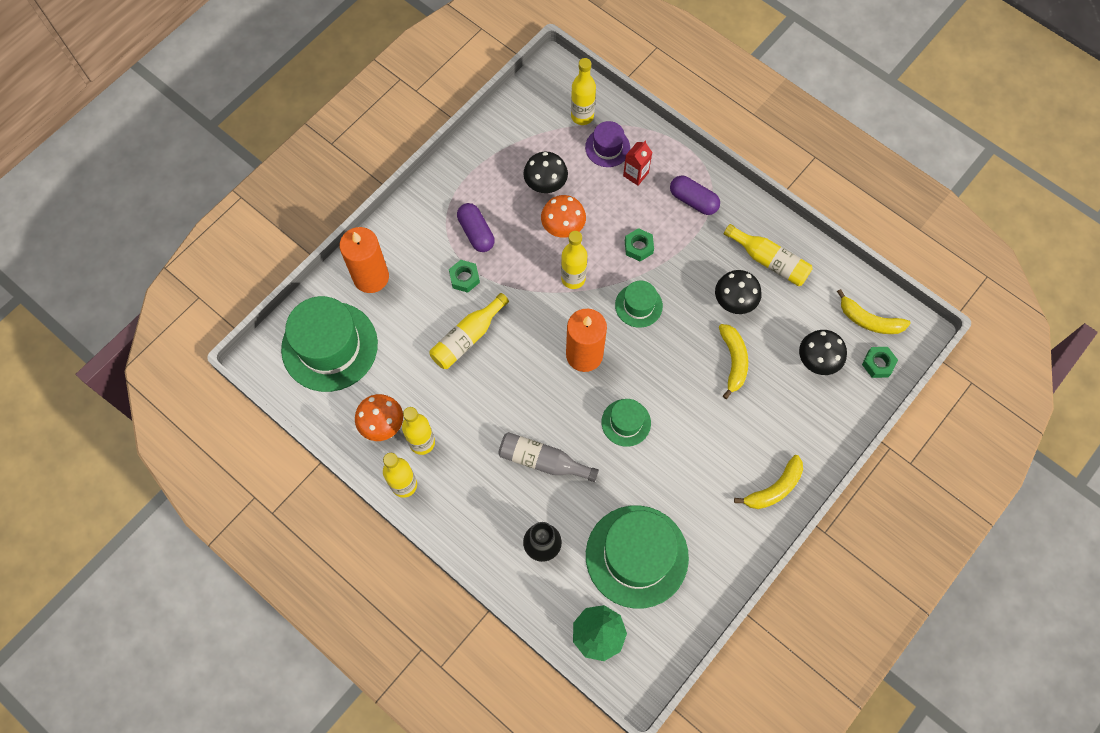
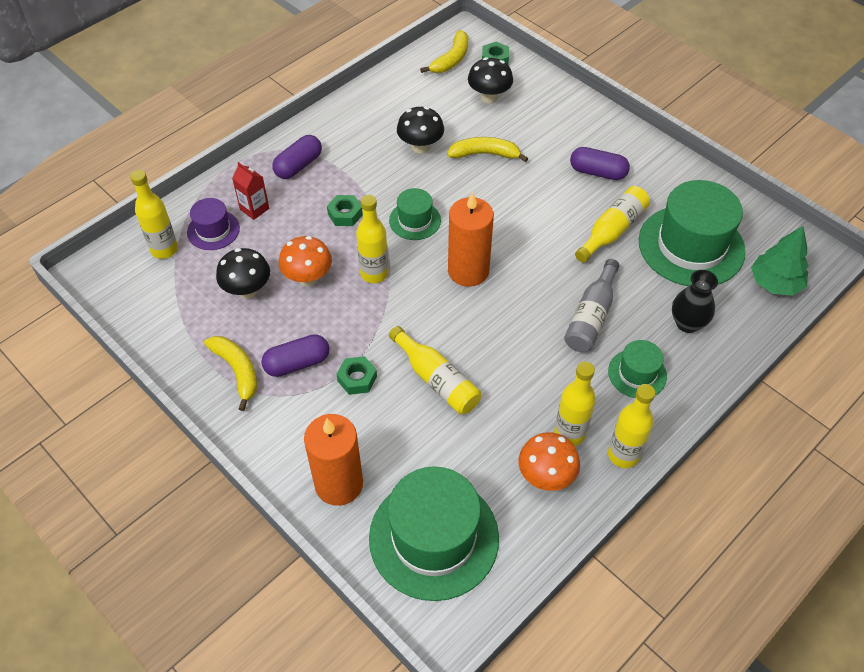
camera: 85 degrees left, 15 degrees down
(626, 422) = (548, 242): green hat -> green hat (637, 374)
(724, 469) = (597, 172): none -> purple capsule
(769, 261) = (379, 117): yellow bottle -> yellow bottle (612, 231)
(774, 488) = (616, 140): yellow banana -> yellow banana (237, 371)

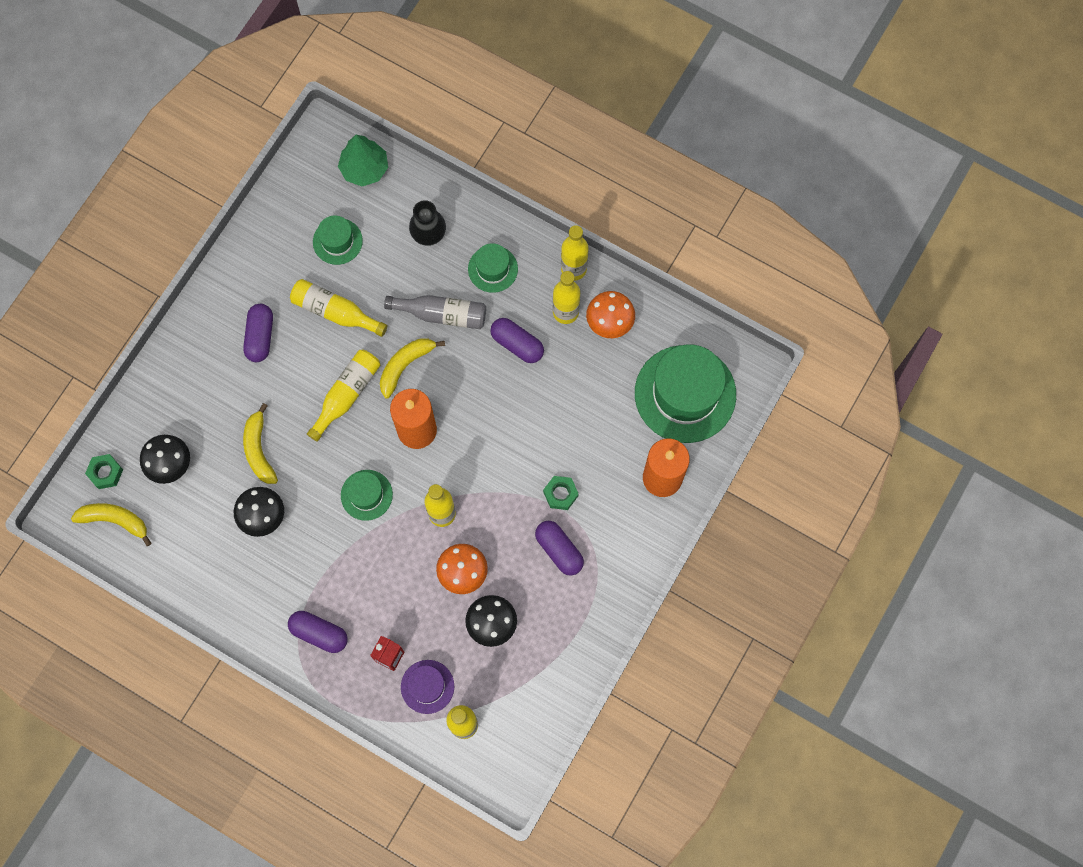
camera: 105 degrees left, 20 degrees up
(237, 371) = (581, 599): yellow banana -> yellow banana (405, 365)
(345, 214) = (375, 564): green nut -> none
(436, 379) = (543, 428): yellow bottle -> yellow bottle (346, 395)
(541, 377) = (517, 344): none -> purple capsule
(691, 246) = (337, 241): green hat -> green hat, size x0.50

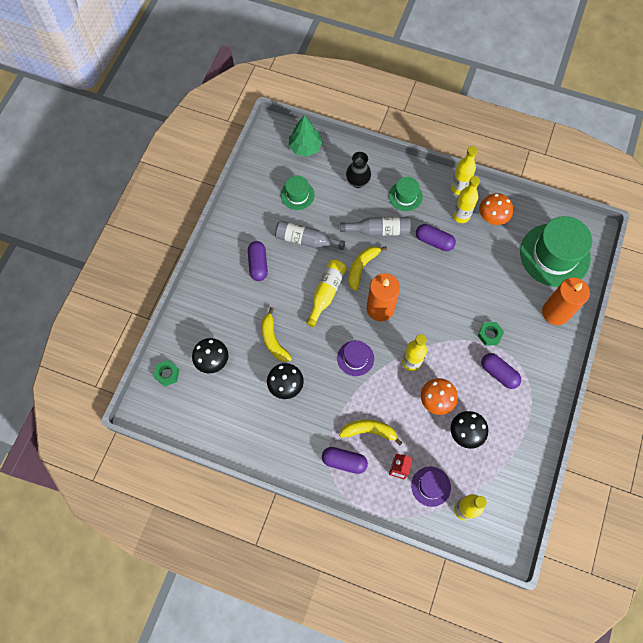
camera: 10 degrees left, 5 degrees down
(115, 520) = (180, 406): yellow banana -> yellow banana (369, 431)
(335, 312) = (306, 240): yellow bottle -> grey bottle
(366, 495) = (355, 358): green hat -> purple hat

